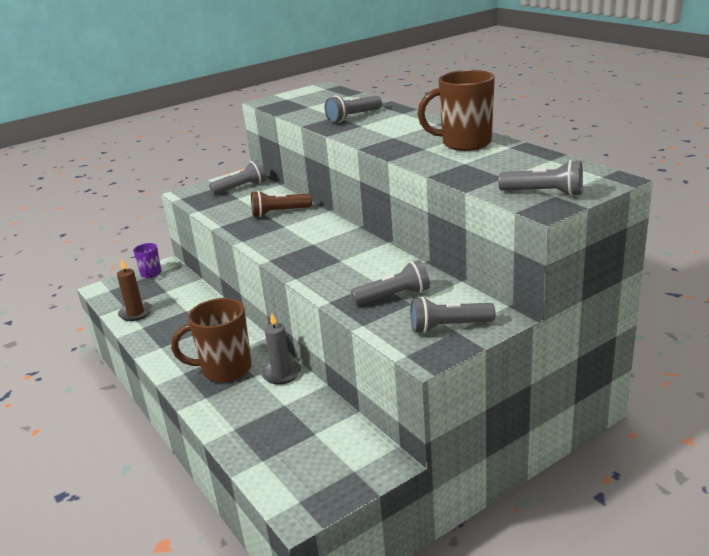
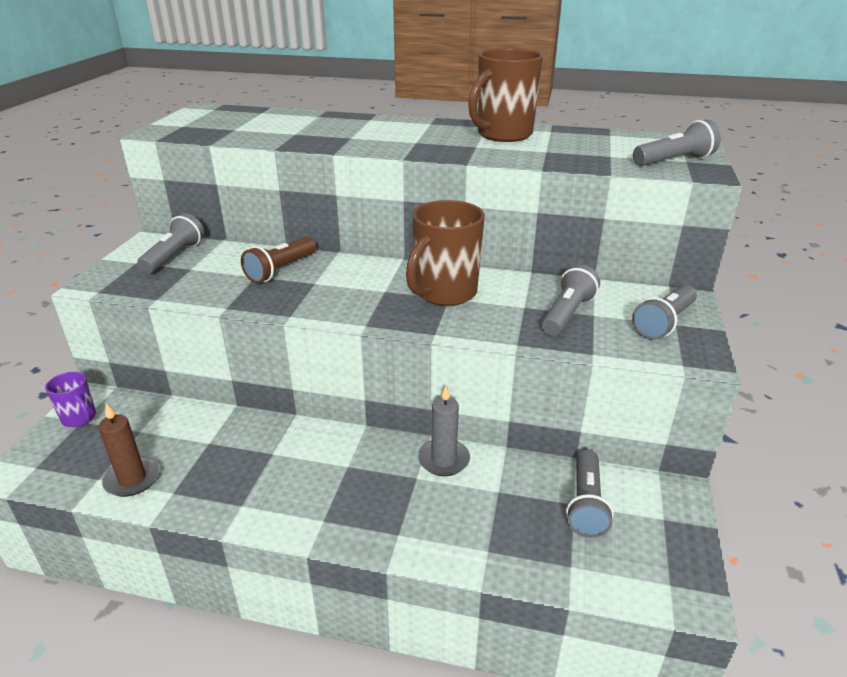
camera: 45 degrees left, 5 degrees up
(225, 369) = (371, 488): brown mug -> brown mug (444, 293)
(353, 117) = (321, 131): grey flashlight -> grey flashlight (586, 504)

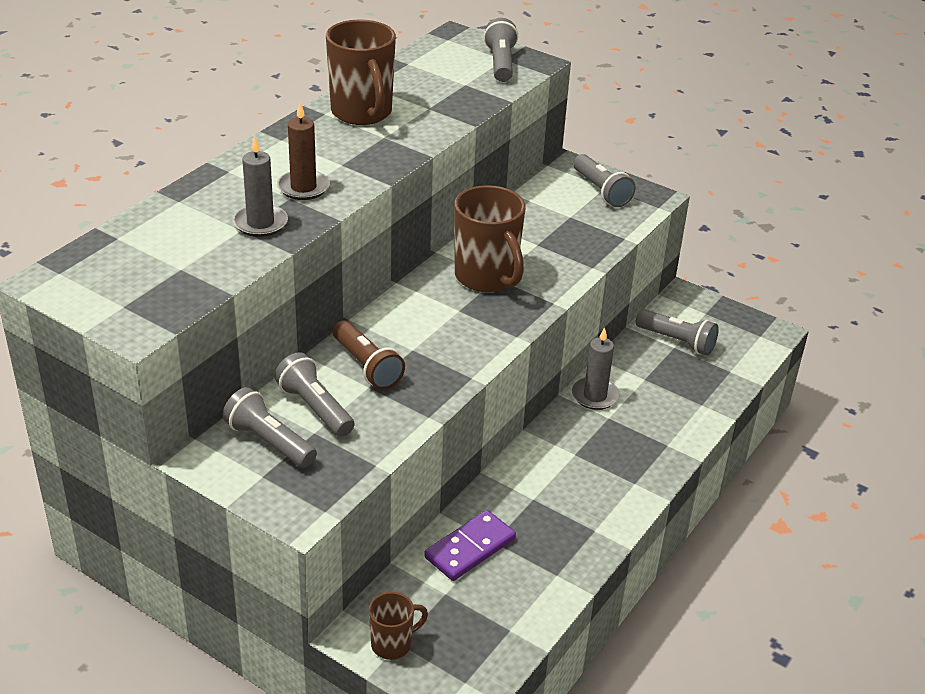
camera: 70 degrees left, 5 degrees up
(79, 418) = (392, 644): purple mug -> brown mug
(132, 479) = (523, 603): brown candle -> brown candle (303, 187)
(196, 431) = (470, 548): none -> purple domino
(307, 136) = (260, 223): none -> grey candle
(567, 314) = (562, 228): grey flashlight -> grey flashlight (315, 408)

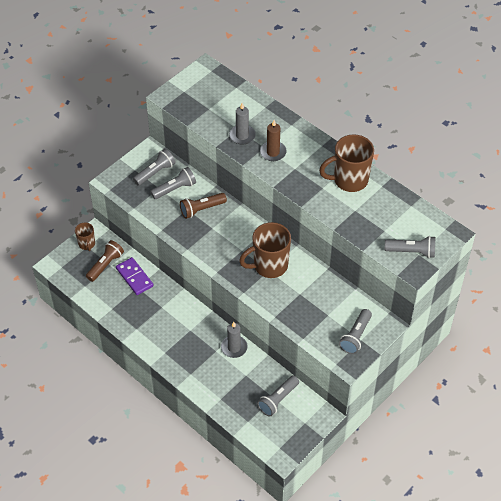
camera: 100 degrees right, 15 degrees up
(446, 601) = (105, 265): none -> brown flashlight
(601, 191) = (356, 336): grey flashlight -> grey flashlight turned 45 degrees counterclockwise

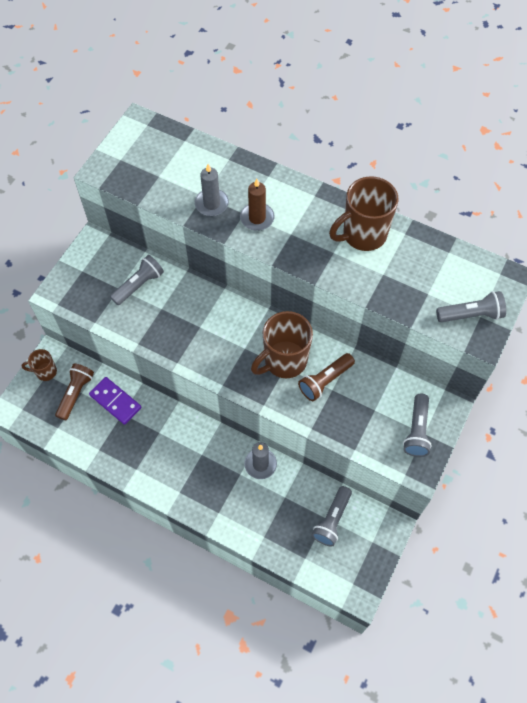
camera: 15 degrees left, 10 degrees up
(87, 244) = (45, 372): brown mug -> brown mug turned 120 degrees clockwise
(155, 172) = (108, 269): grey flashlight -> none
(201, 209) = (179, 305): brown flashlight -> brown flashlight (325, 381)

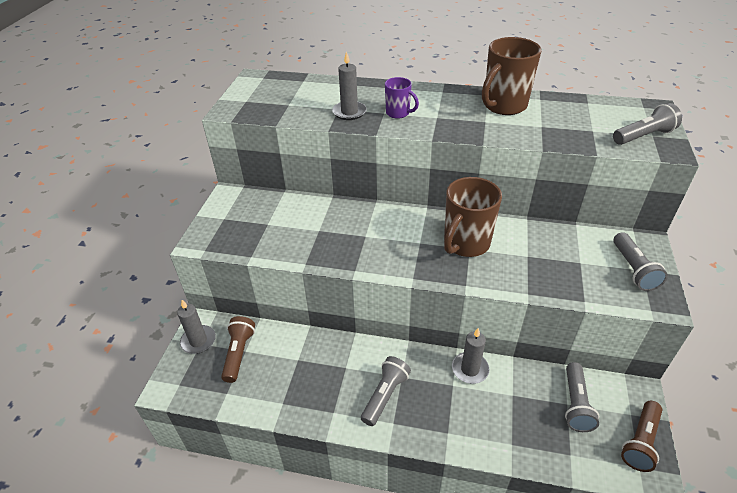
camera: 15 degrees left, 20 degrees down
(45, 372) = (198, 341): brown mug -> grey candle
(115, 401) = (286, 350): purple domino -> none
(139, 285) = (288, 217): grey flashlight -> grey flashlight (385, 395)
(257, 218) = (398, 113): brown candle -> purple mug
(325, 381) = (516, 250): brown flashlight -> brown flashlight (640, 442)

